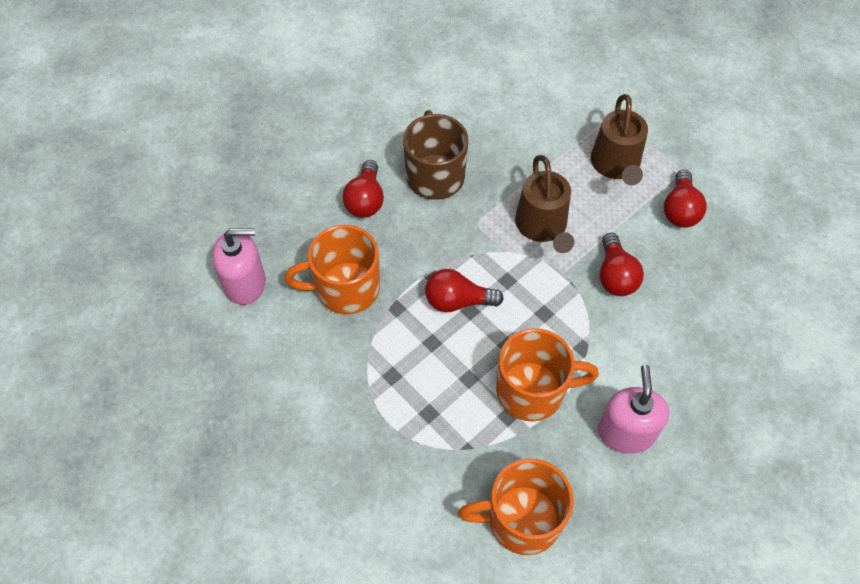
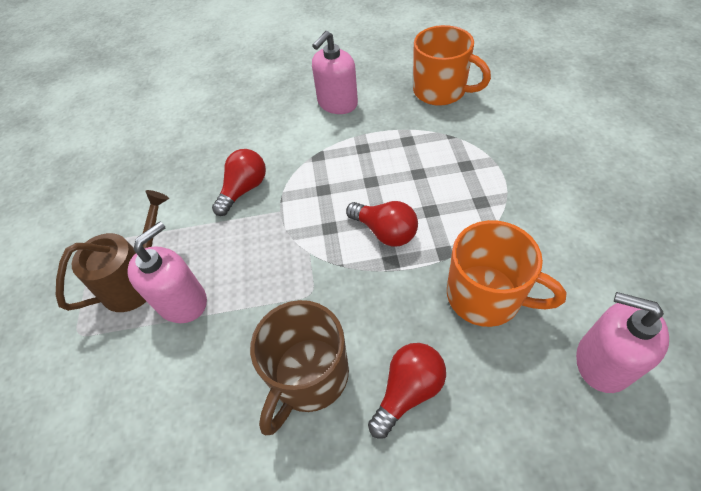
camera: 140 degrees left, 5 degrees down
(532, 391) = (377, 147): orange mug -> none
(542, 226) = (257, 257): brown watering can -> none
(564, 170) = (182, 301): none -> pink soap dispenser
(680, 210) = (140, 212): red light bulb -> none

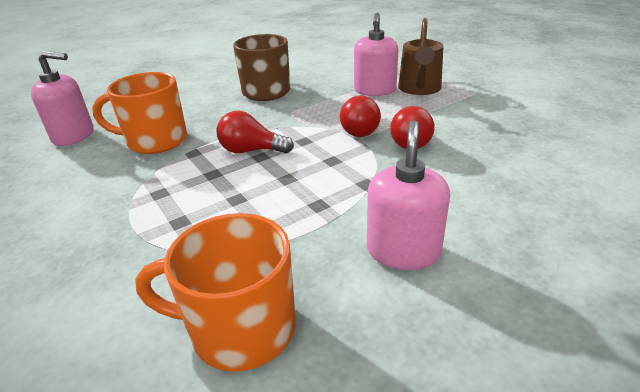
camera: 150 degrees right, 20 degrees down
(408, 391) = (204, 100): red light bulb -> red light bulb (361, 129)

